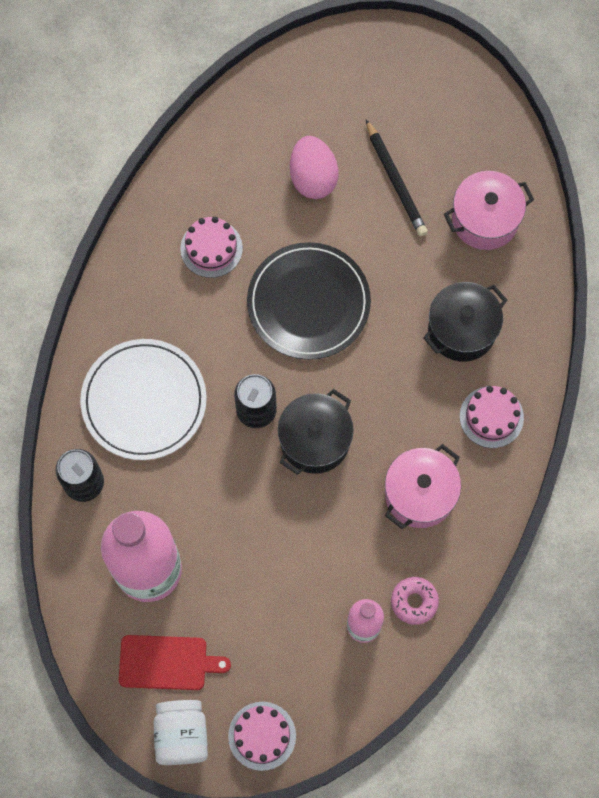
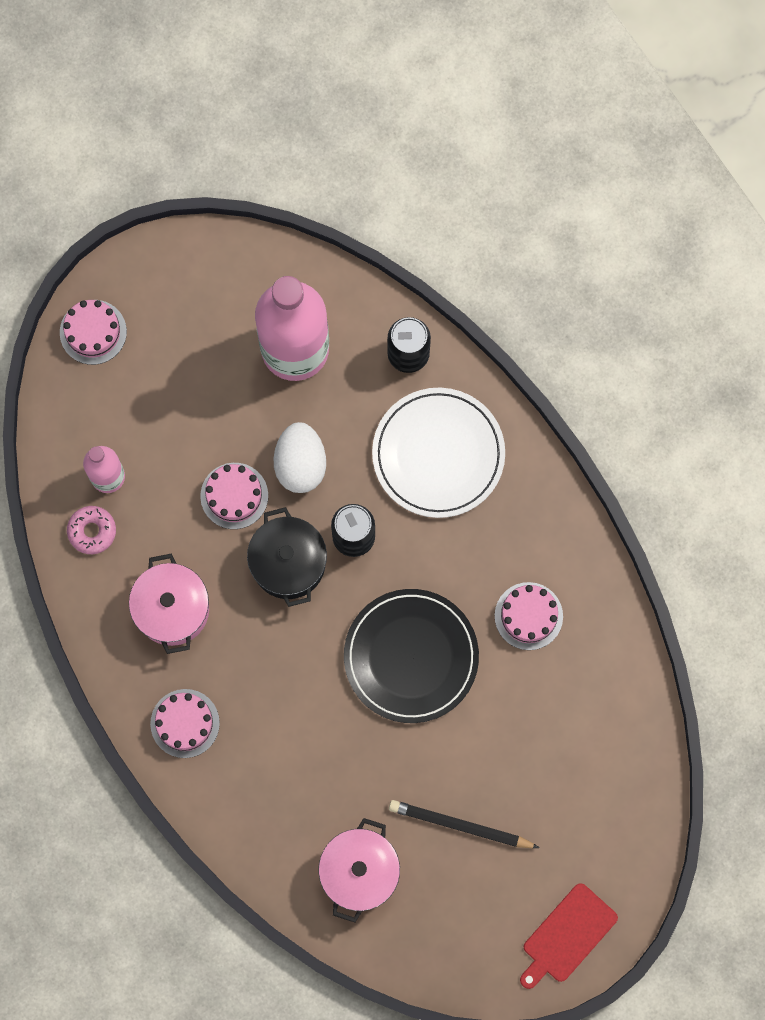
camera: 130 degrees right, 5 degrees up
(167, 663) = (209, 306): red cutting board -> red cutting board (567, 936)
(182, 735) = (145, 274): white jar -> none
(234, 492) = (300, 464): none -> white egg
(298, 520) = (234, 496): none -> pink cake
(313, 178) = (522, 756): pink egg -> none
(462, 330) = (279, 764): black pot -> none

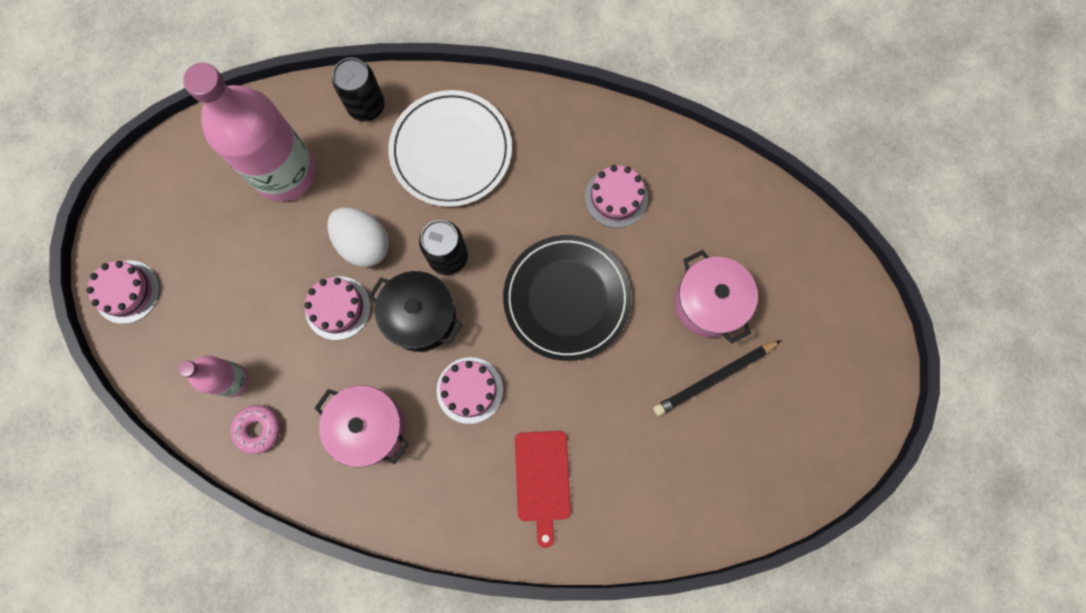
camera: 45 degrees left, 0 degrees up
(185, 723) = (457, 498): pink cake -> pink cake (469, 390)
(359, 872) = (681, 479): pink pot -> pink pot (709, 303)
(567, 936) = (858, 380): red cutting board -> red cutting board (542, 480)

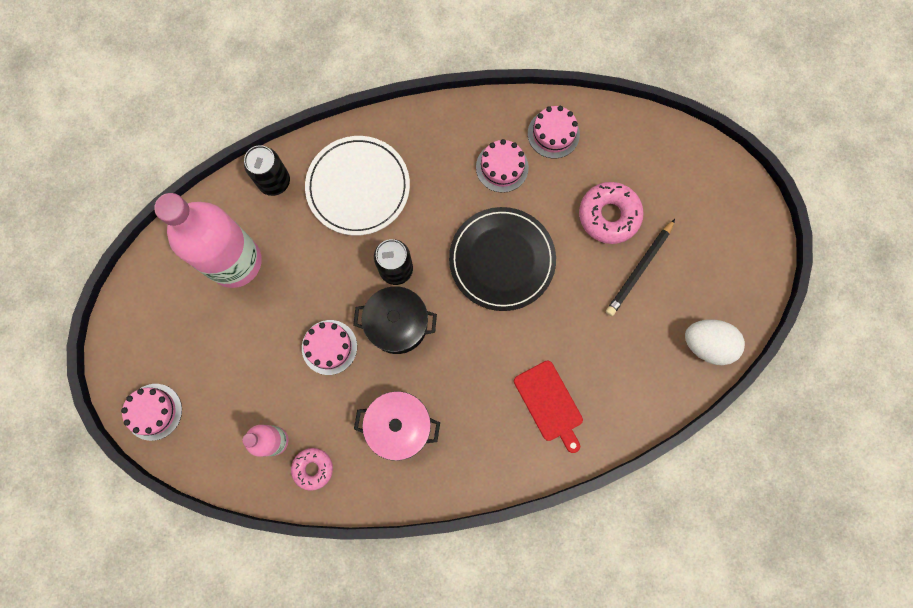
camera: 25 degrees left, 0 degrees up
(363, 243) = (325, 289): white egg -> white egg (707, 344)
(469, 390) = (462, 362): pink cake -> pink cake (553, 134)
(709, 303) = (609, 215): pink pot -> pink donut

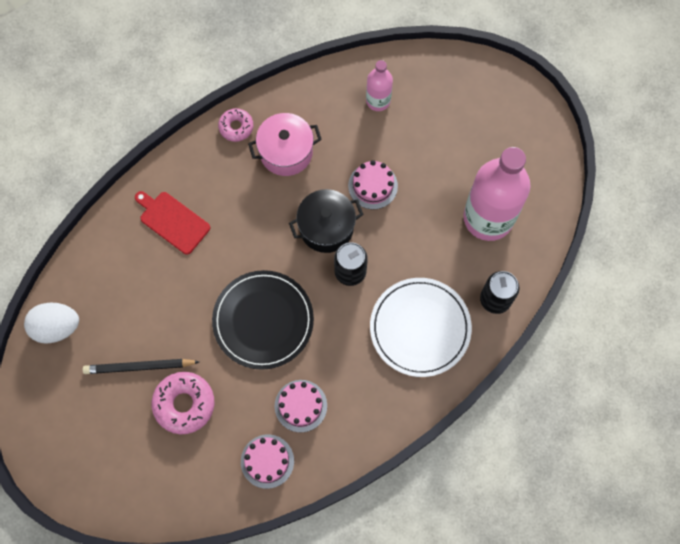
camera: 155 degrees right, 5 degrees down
(153, 412) = (482, 80): pink cake -> none
(313, 468) = (337, 94): pink donut -> pink donut (236, 127)
(639, 269) = (139, 366): black pencil -> black pencil turned 105 degrees counterclockwise

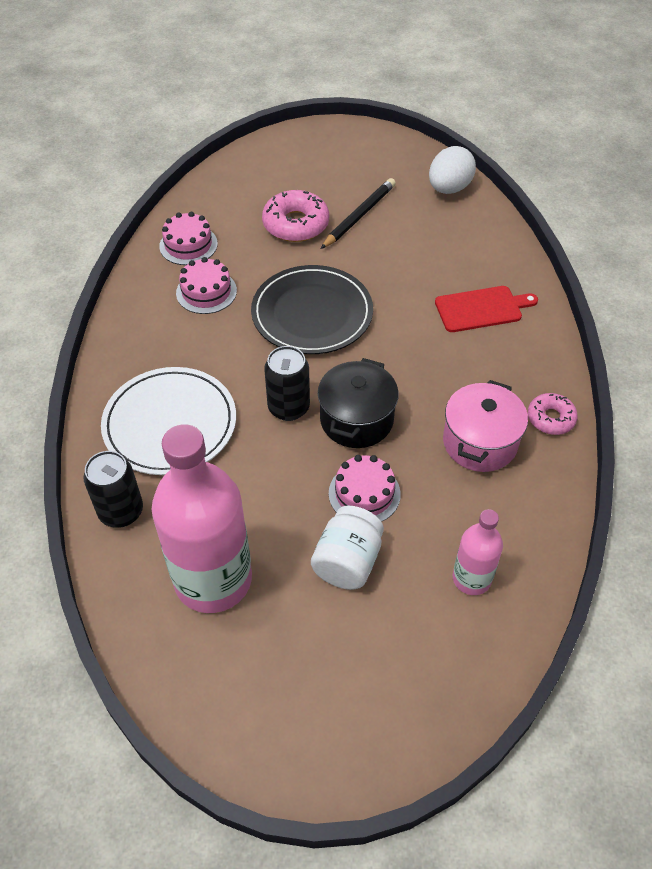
camera: 130 degrees right, 20 degrees down
(420, 163) = (347, 561): none -> white jar

